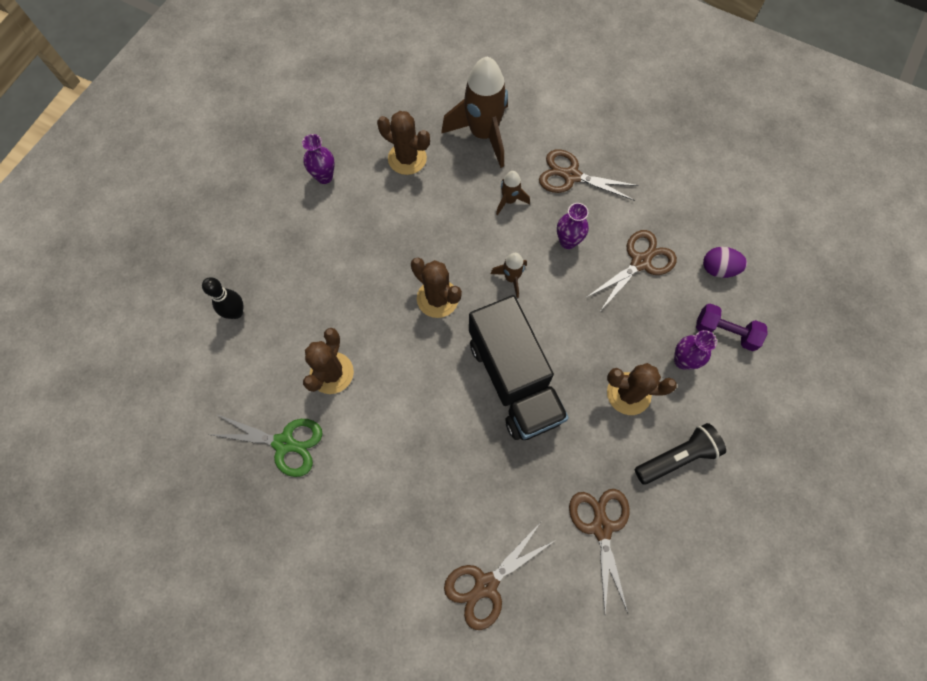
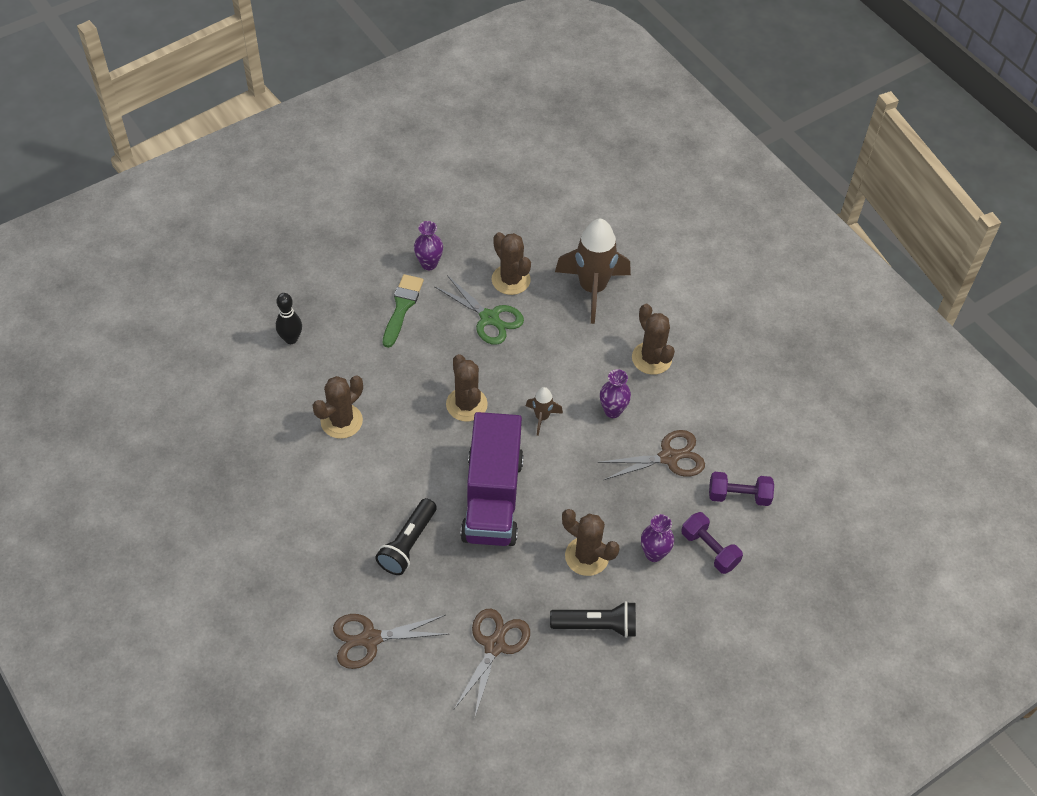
camera: 25 degrees right, 15 degrees down
(284, 443) = (271, 456): green scissors -> green scissors (489, 318)
(324, 231) = (402, 307): none -> green brush
(464, 466) = (407, 544): none -> black flashlight
(509, 200) = (581, 354): brown rocket -> none
(514, 380) = (492, 498): black truck -> purple truck
(571, 176) = (651, 358): brown scissors -> brown cactus
(718, 269) = (739, 496): purple egg -> purple dumbbell

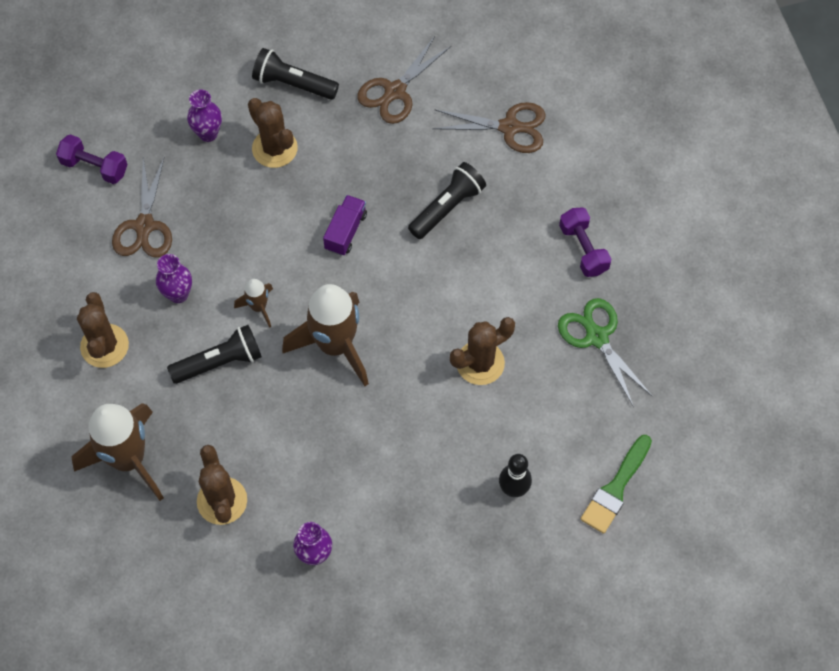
camera: 160 degrees left, 10 degrees up
(402, 307) = (368, 498): green brush -> green brush (615, 488)
(466, 404) = (335, 345): brown cactus -> brown rocket
(489, 318) = (268, 452): green scissors -> green scissors (597, 337)
(492, 498) = (345, 231): purple truck -> purple truck, size x0.44
(555, 369) = (219, 362): none -> black flashlight
(668, 457) = (144, 226): brown scissors -> brown scissors turned 90 degrees counterclockwise
(709, 549) = (152, 123): purple dumbbell -> purple dumbbell (583, 249)

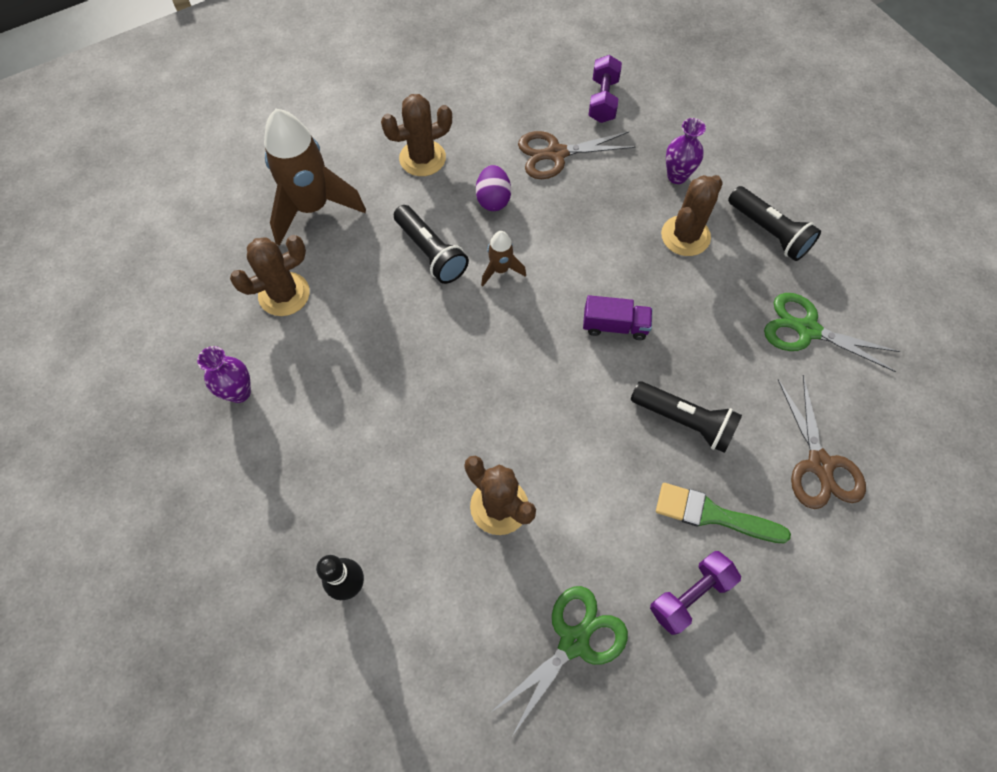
camera: 75 degrees right, 0 degrees up
(178, 294) = (493, 200): purple vase -> purple egg
(293, 84) = (768, 232): black flashlight -> black flashlight turned 135 degrees clockwise
(335, 345) = (478, 350): brown rocket -> none
(395, 91) = (807, 330): brown scissors -> green scissors
(615, 488) = (373, 715): green brush -> green brush (713, 515)

